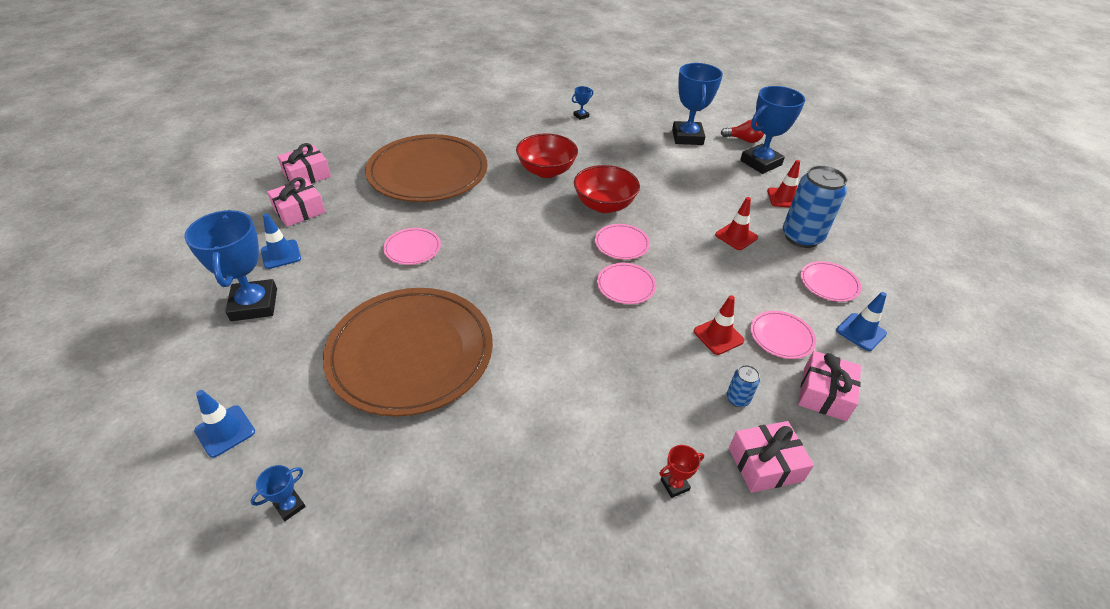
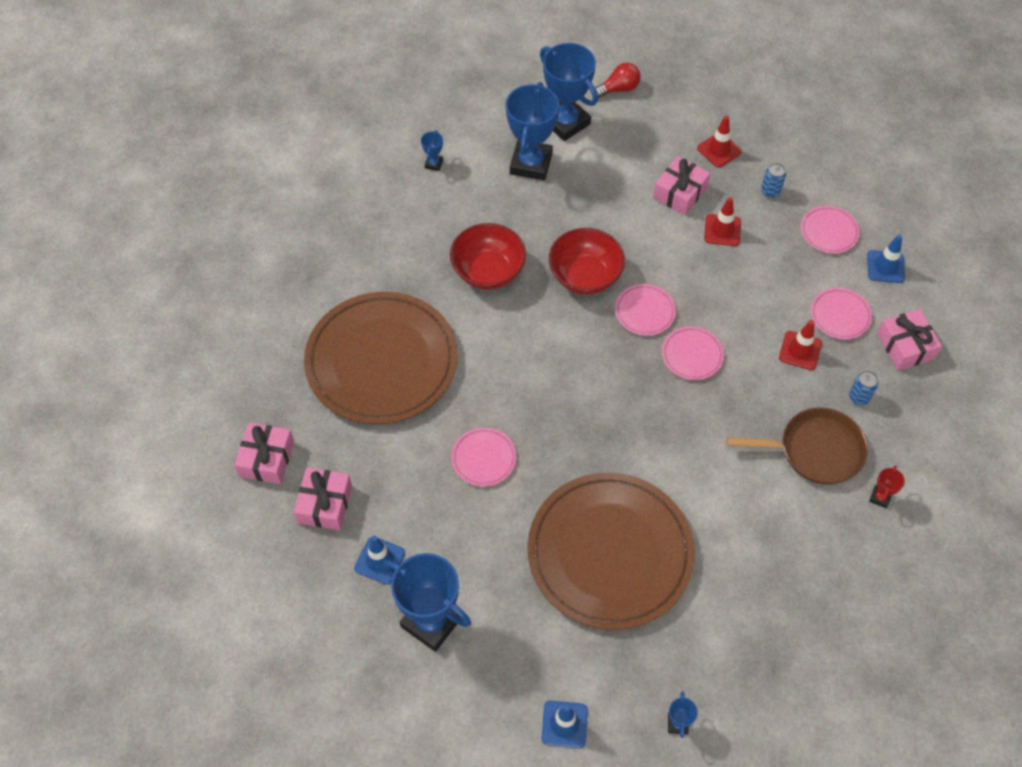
camera: 40 degrees left, 15 degrees up
(653, 407) = (814, 450): none -> brown pan
(760, 163) = (661, 113): blue trophy -> blue trophy (531, 164)
(765, 464) = (916, 435): pink gift -> pink gift (680, 193)
(801, 237) = (770, 191): blue can -> blue can, size x0.44

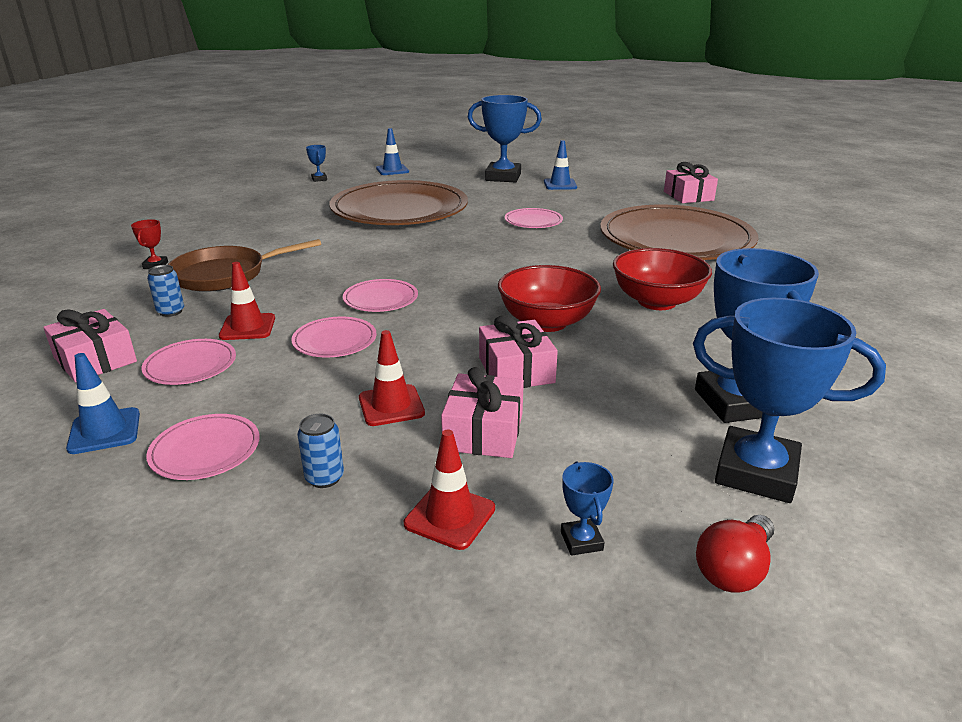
camera: 155 degrees right, 30 degrees down
(325, 504) = (623, 191): pink gift -> pink gift (516, 370)
(433, 164) = (854, 366): blue trophy -> blue trophy (581, 541)
(645, 311) = (454, 314): pink plate -> pink plate (334, 341)

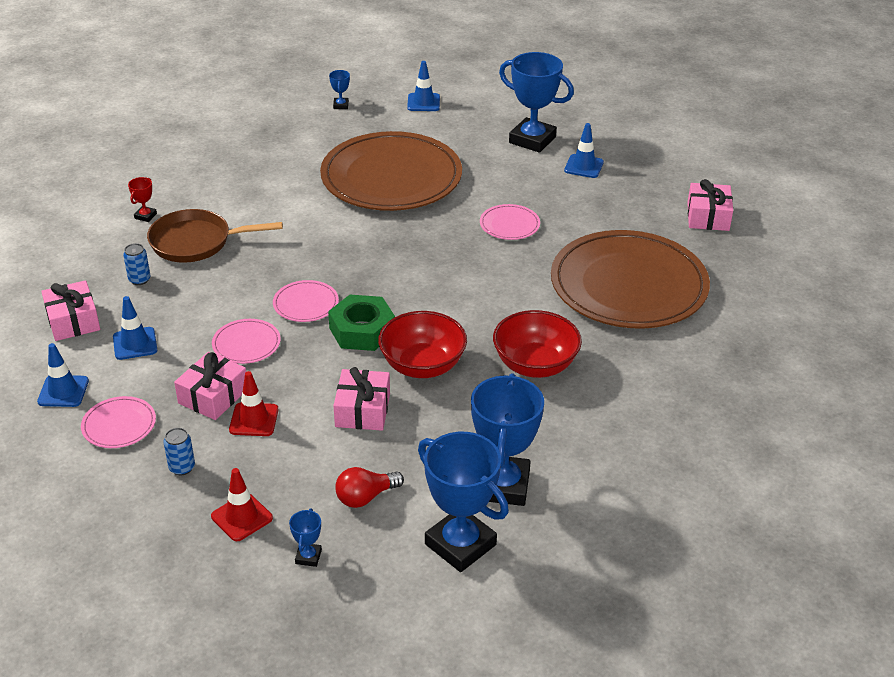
camera: 20 degrees right, 10 degrees up
(190, 365) = (135, 344): pink plate -> blue traffic cone
(247, 327) = (189, 312): red traffic cone -> none
(458, 308) = (362, 330): none -> green nut
(483, 431) = (302, 460): pink gift -> pink gift (213, 396)
(734, 569) = (383, 601): red light bulb -> red light bulb (366, 497)

